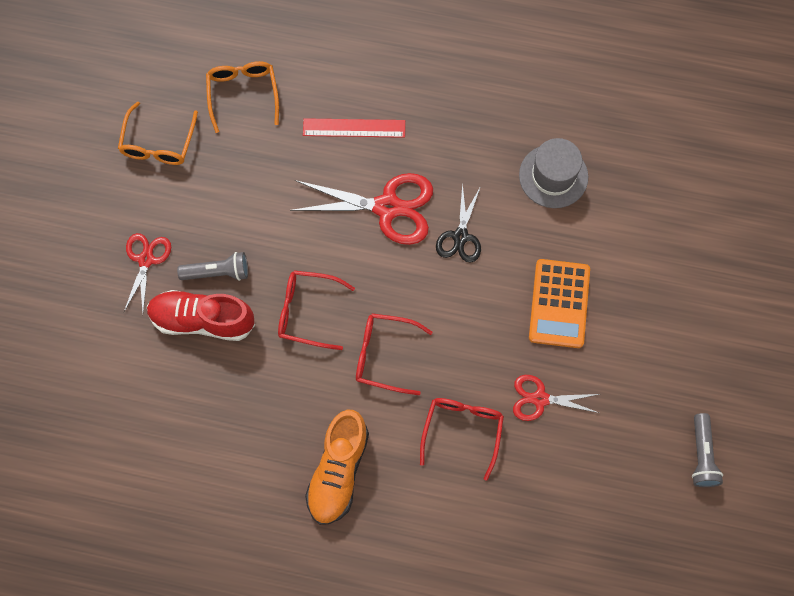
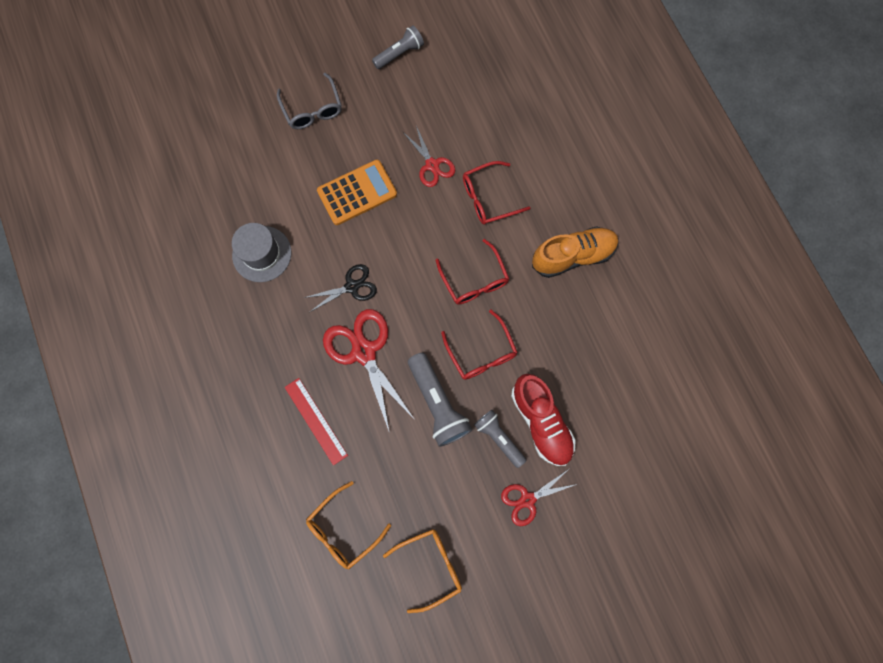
camera: 125 degrees left, 5 degrees up
(290, 240) = (438, 403): none -> grey flashlight
(689, 320) = (312, 109): none -> grey glasses

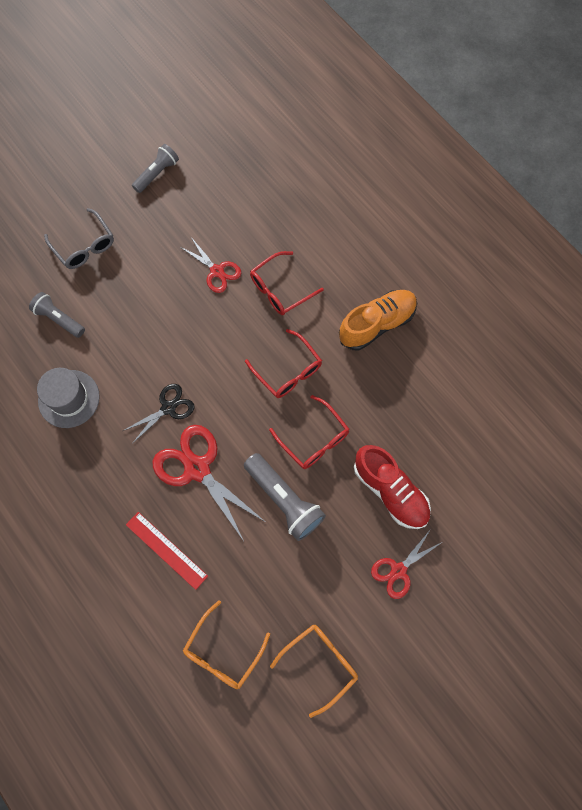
camera: 15 degrees left, 5 degrees down
(357, 193) = (149, 315): orange calculator -> none
(498, 438) = (353, 518): grey flashlight -> grey flashlight (59, 319)

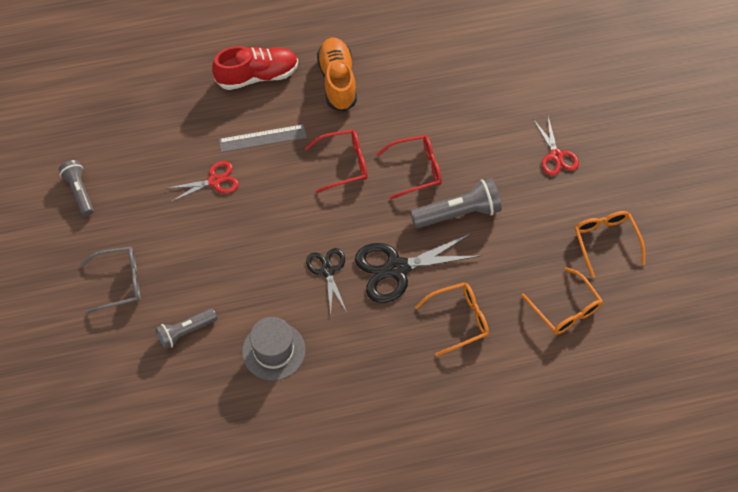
camera: 65 degrees left, 10 degrees down
(166, 550) = (458, 320): red ruler -> orange glasses
(197, 469) = (397, 269): red scissors -> black scissors
(281, 289) = (262, 138): red glasses -> grey ruler
(390, 491) = (489, 133): red shoe -> red shoe (257, 75)

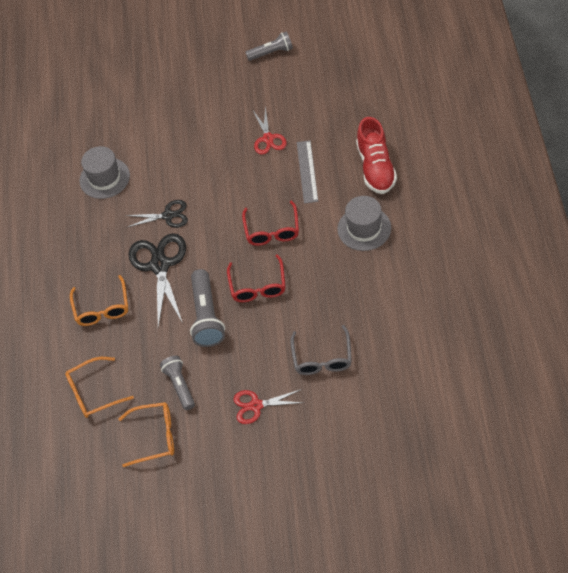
camera: 105 degrees right, 5 degrees down
(119, 283) = (184, 81): grey glasses -> grey glasses (322, 357)
(186, 332) = (134, 123): grey flashlight -> grey flashlight (179, 386)
(337, 81) = (364, 228): orange shoe -> grey hat

